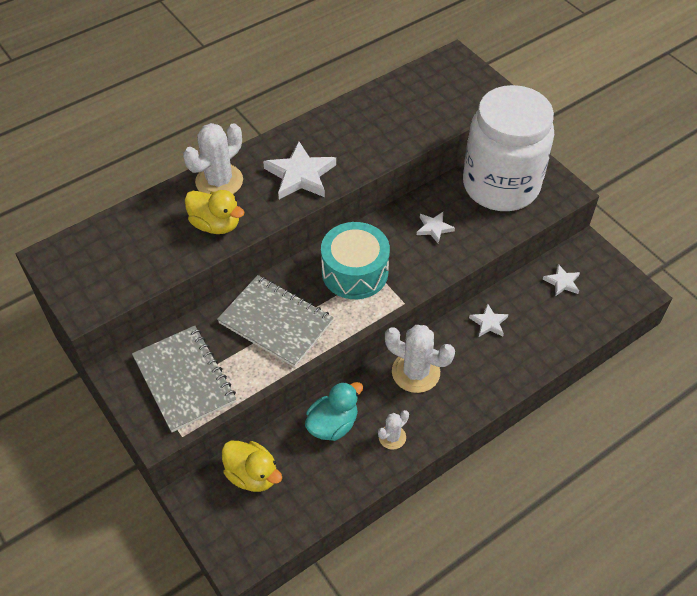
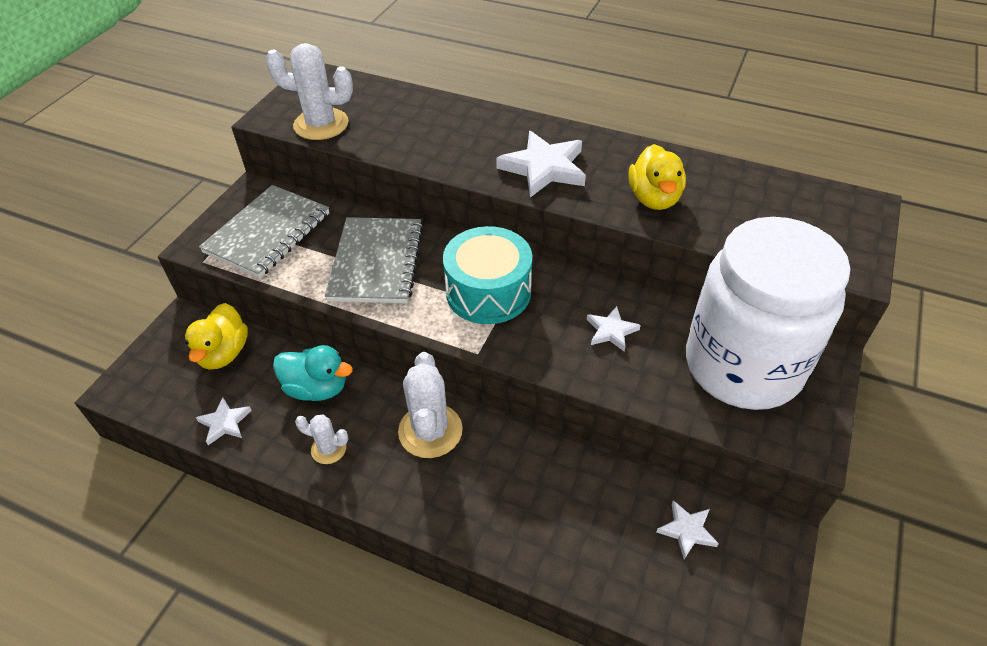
camera: 60 degrees right, 5 degrees down
(216, 224) = (427, 144): yellow duck -> yellow duck (654, 198)
(219, 181) = (484, 122): white cactus -> white cactus (321, 124)
(488, 323) = (554, 473): white star -> white star (225, 423)

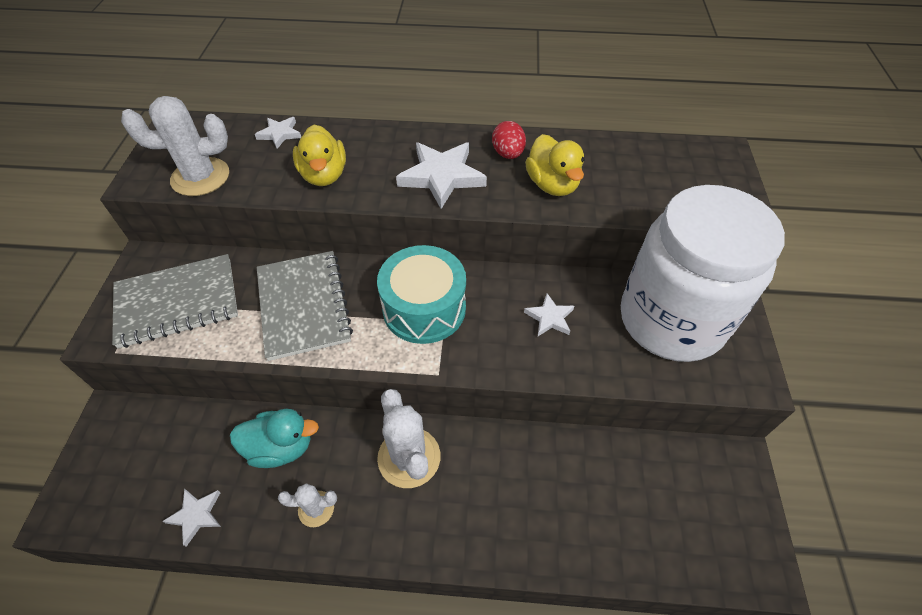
camera: 20 degrees left, 5 degrees up
(224, 353) = (168, 438): yellow duck -> yellow duck (324, 175)
(268, 233) = (177, 302): grey notebook -> grey notebook turned 60 degrees clockwise
(621, 160) = (508, 154): none -> red egg
(687, 530) = (668, 481): white star -> white star (280, 134)

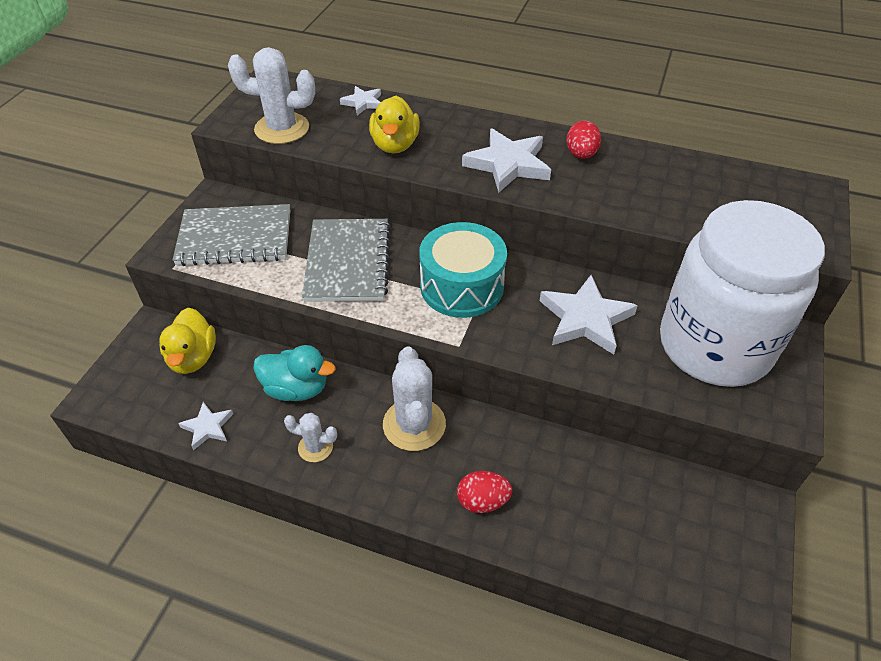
camera: 15 degrees right, 5 degrees down
(496, 524) = (482, 501): none -> red egg
(550, 317) = (585, 319): white star -> white star, size x1.84
(552, 185) = (618, 190): yellow duck -> yellow duck (193, 358)

